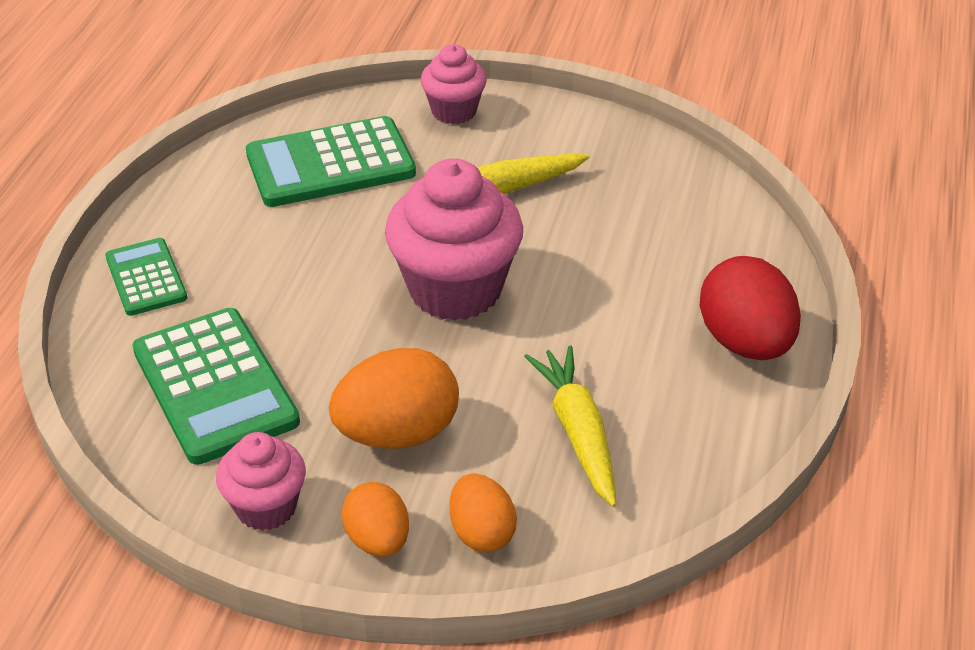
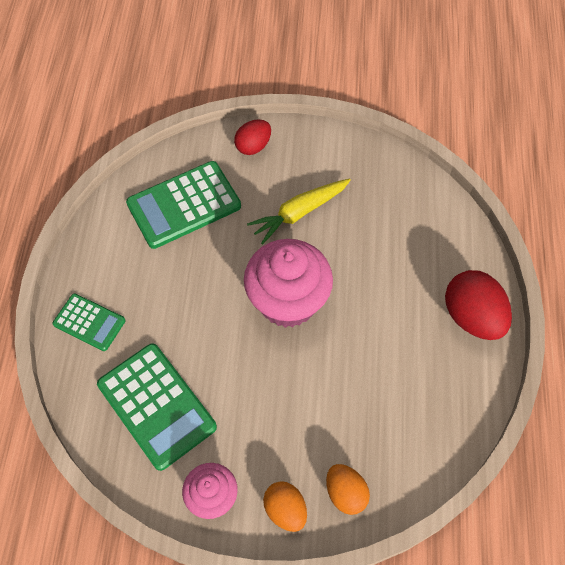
camera: 10 degrees left, 20 degrees up
(146, 278) = (89, 322): green calculator -> green calculator turned 150 degrees clockwise
(397, 433) = (278, 424): orange egg -> none
(454, 111) = (253, 146): pink cupcake -> red egg
(578, 432) = (386, 405): yellow carrot -> none

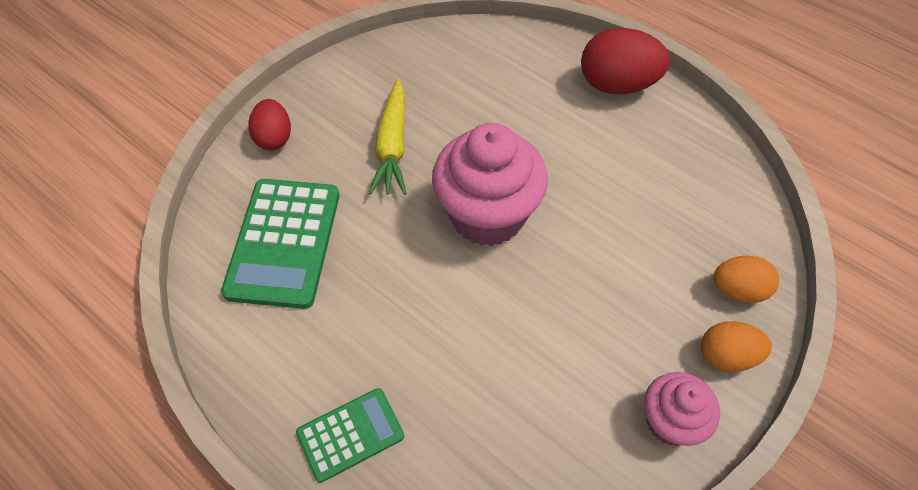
camera: 55 degrees left, 5 degrees down
(156, 406) = (519, 419): green calculator -> none

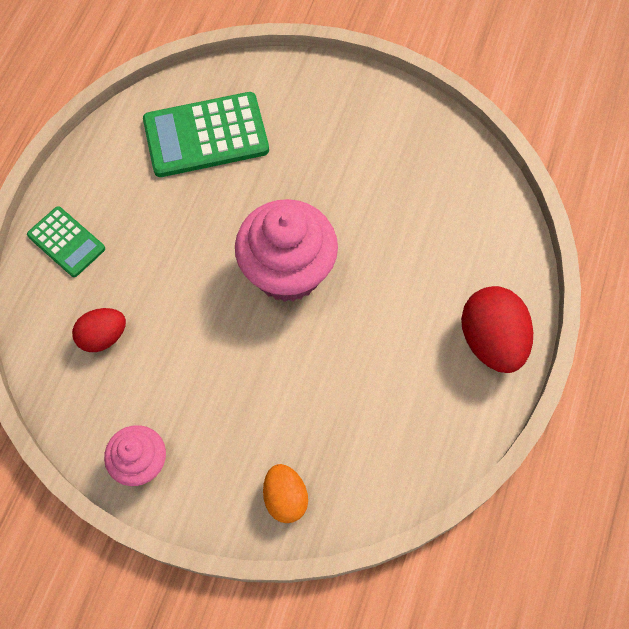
camera: 70 degrees right, 10 degrees up
(274, 138) = (303, 85): red egg -> red egg (103, 336)
(392, 146) = (332, 174): yellow carrot -> none
(726, 356) = (215, 498): orange egg -> none

